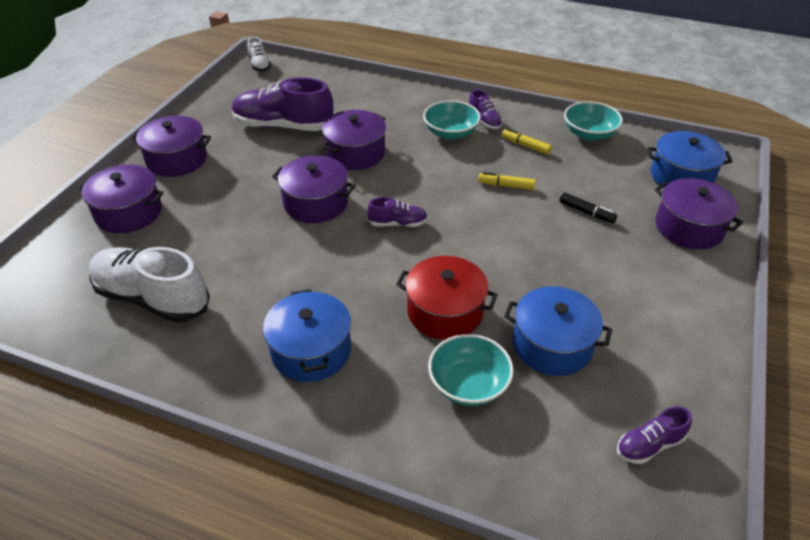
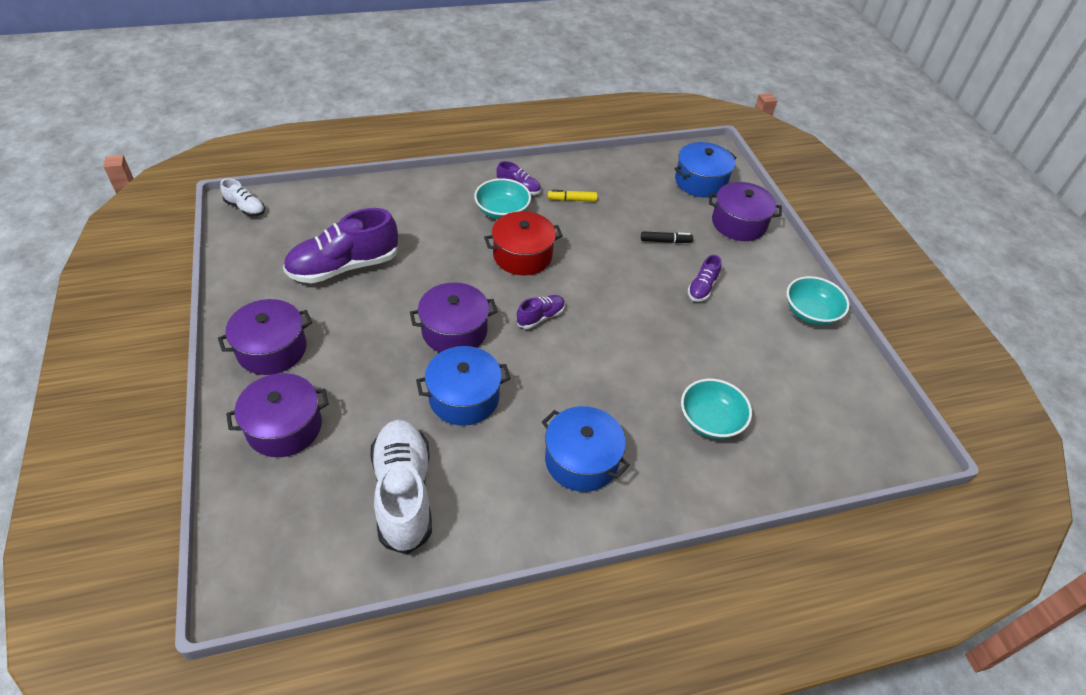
camera: 40 degrees left, 5 degrees up
(152, 298) = (403, 493): white shoe -> white shoe turned 90 degrees clockwise
(355, 153) = (440, 266): purple pot -> none
(445, 311) = (644, 374): red pot -> red pot (522, 255)
(506, 185) = (590, 243): yellow marker -> none
(552, 345) = (734, 360): blue pot -> blue pot (464, 397)
(589, 134) = (608, 169): turquoise bowl -> turquoise bowl (810, 313)
(649, 445) = (844, 398): purple shoe -> purple shoe (702, 288)

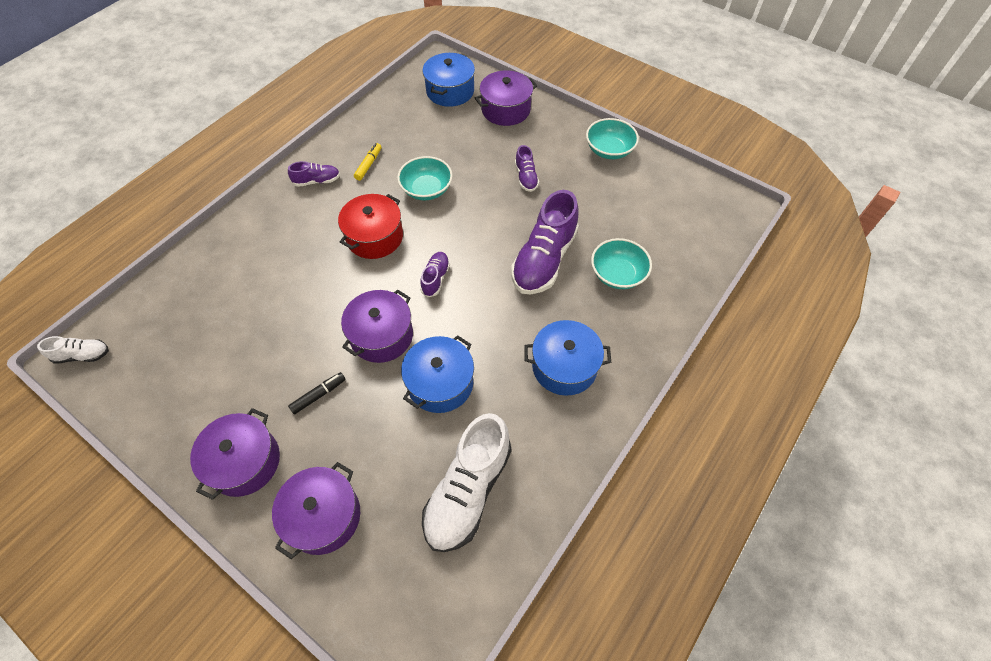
camera: 35 degrees left, 10 degrees up
(344, 267) = (235, 346): purple shoe -> purple shoe (544, 259)
(403, 493) = (468, 491): white shoe -> white shoe turned 105 degrees counterclockwise
(502, 211) = (323, 209): turquoise bowl -> turquoise bowl (426, 189)
(572, 199) = (368, 165): yellow marker -> yellow marker turned 150 degrees clockwise
(665, 241) = (469, 156): black marker -> black marker (319, 395)

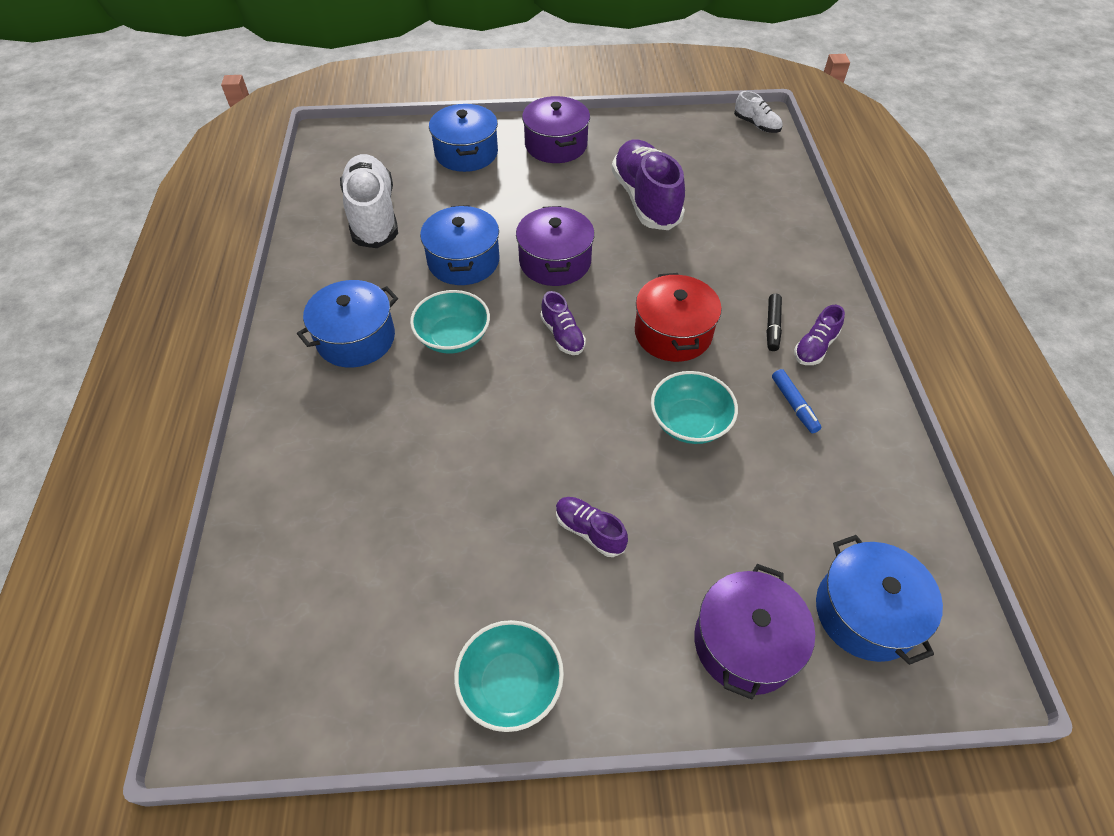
camera: 140 degrees right, 5 degrees down
(82, 355) = (756, 125): white shoe -> white shoe turned 90 degrees counterclockwise
(319, 395) = (554, 200): black marker -> black marker (772, 326)
(323, 516) = (466, 153): purple pot -> blue pot
(368, 165) = (794, 405): yellow marker -> blue marker
(544, 259) = (464, 430): purple shoe -> purple shoe (645, 199)
(617, 274) = (360, 471): turquoise bowl -> turquoise bowl (453, 337)

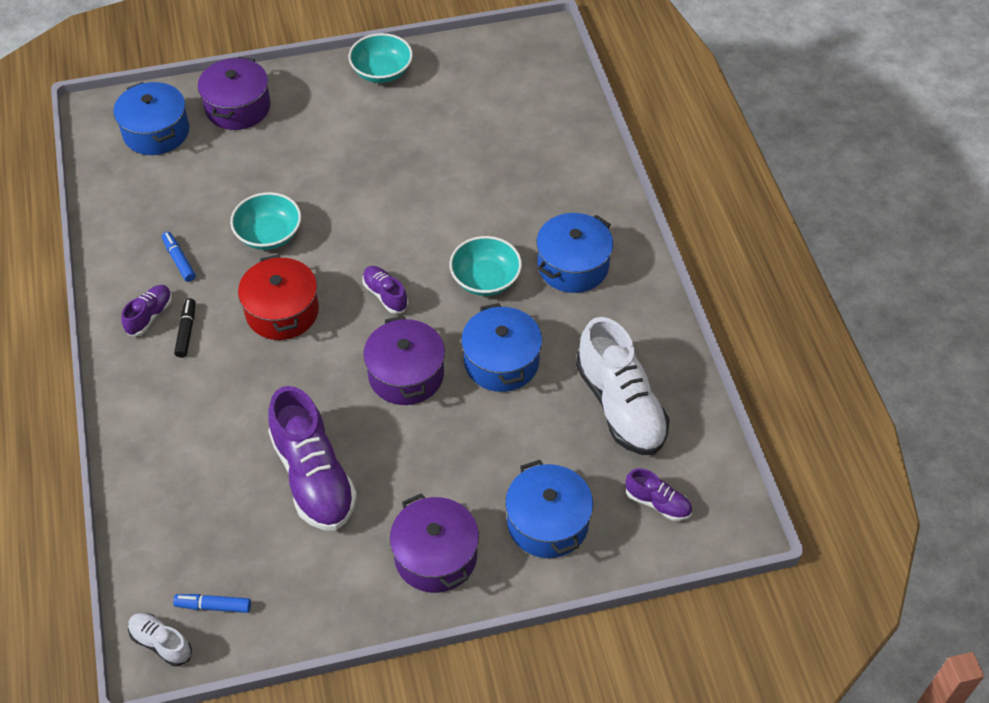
camera: 170 degrees right, 0 degrees up
(589, 531) = (343, 152): purple shoe -> purple shoe (658, 503)
(721, 138) = (213, 606): none -> blue marker

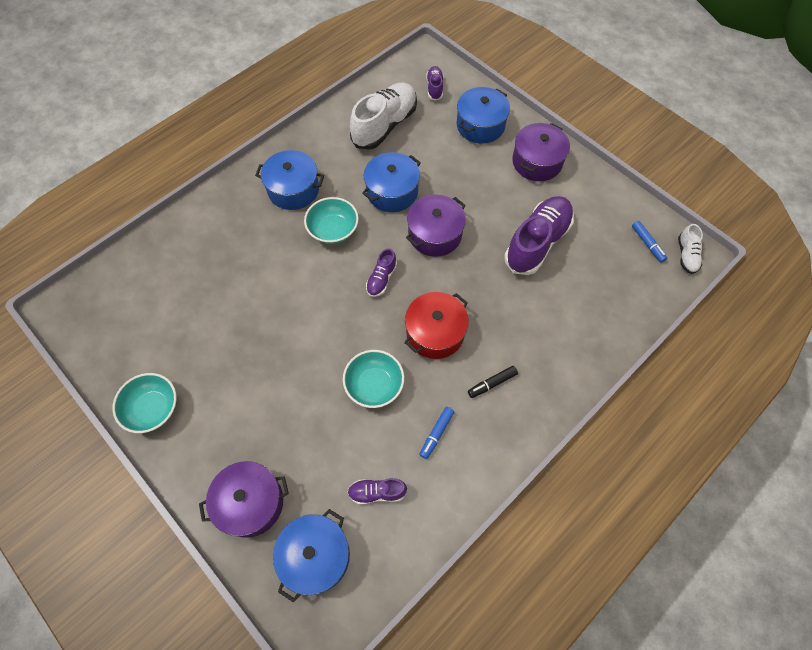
camera: 120 degrees left, 10 degrees up
(150, 316) = (496, 418): purple shoe -> purple shoe (377, 492)

